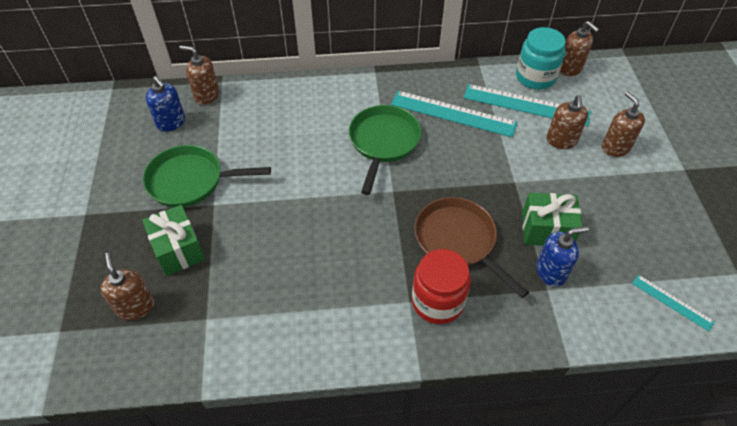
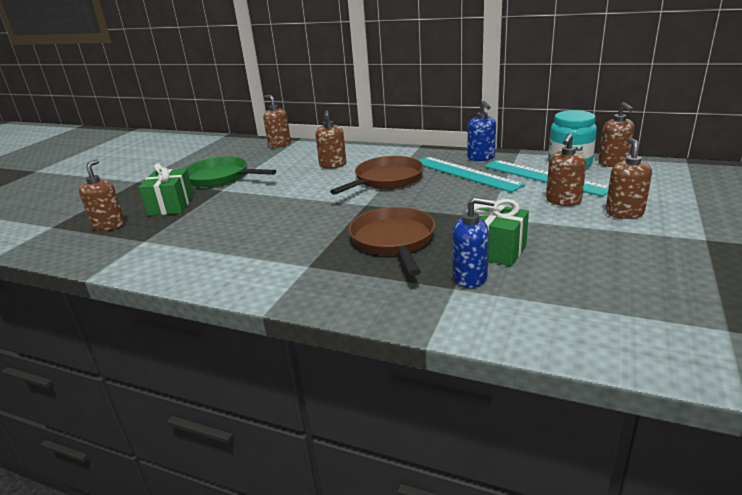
camera: 30 degrees right, 25 degrees down
(171, 123) = (241, 152): blue soap dispenser -> blue soap dispenser (481, 158)
(306, 127) = (333, 165): none -> brown soap dispenser
(383, 142) = (386, 180): green pan -> brown pan
(437, 301) = (333, 271): red jar -> none
(672, 302) = (605, 331): turquoise ruler -> none

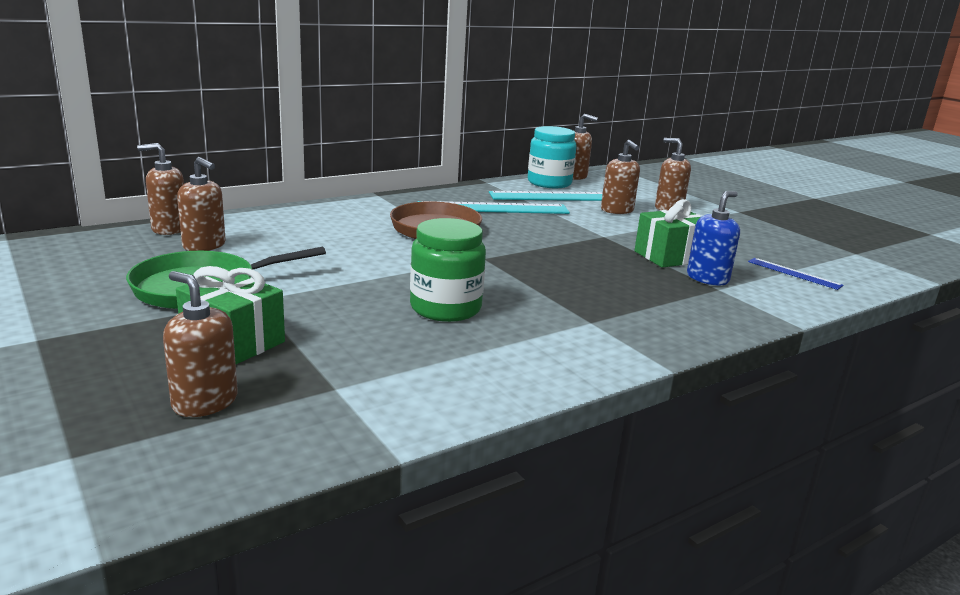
camera: 60 degrees left, 5 degrees down
(269, 225) = (445, 308): none -> green jar
(333, 165) = (331, 233): brown soap dispenser -> brown soap dispenser (204, 245)
(393, 240) = (593, 276): brown pan -> none
(481, 158) = (468, 192): blue soap dispenser -> none
(568, 310) = (794, 273): none -> blue ruler

